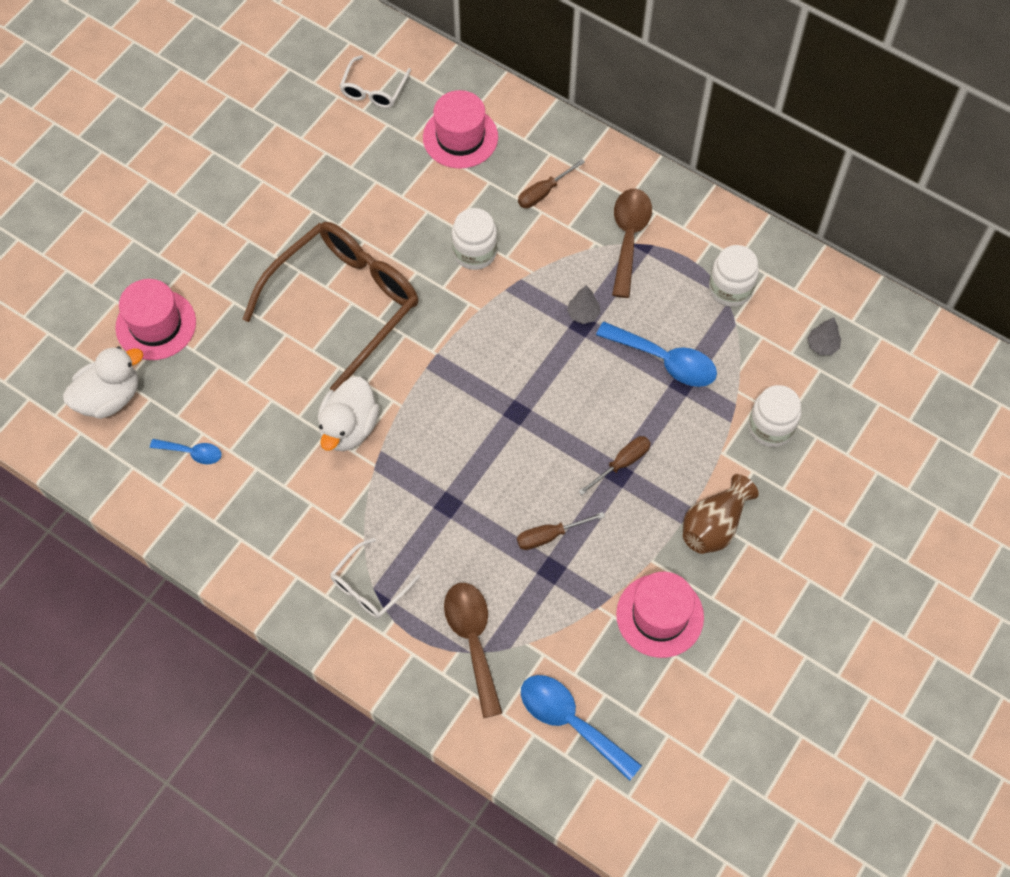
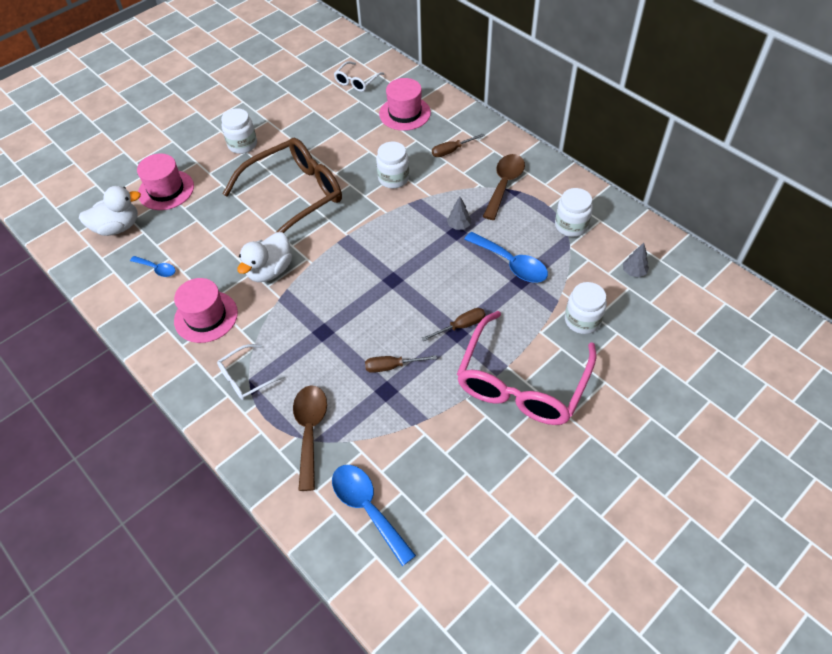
camera: 15 degrees right, 10 degrees down
(240, 229) = (242, 144): none -> white jar
(660, 615) = (462, 440): pink hat -> pink hat (206, 316)
(714, 525) = (522, 381): brown vase -> pink glasses

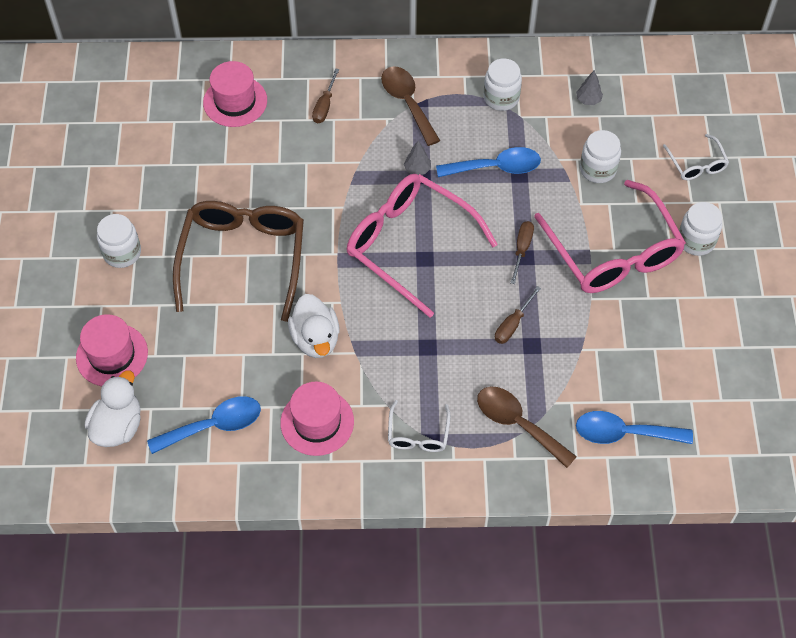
camera: 50 degrees left, 5 degrees up
(157, 269) = (214, 425): blue spoon -> blue spoon, size x1.78
(357, 81) = (144, 103): white glasses -> white glasses (696, 164)
(393, 178) = (309, 171): white jar -> white jar (696, 241)
(394, 265) = (410, 245): none -> pink glasses

